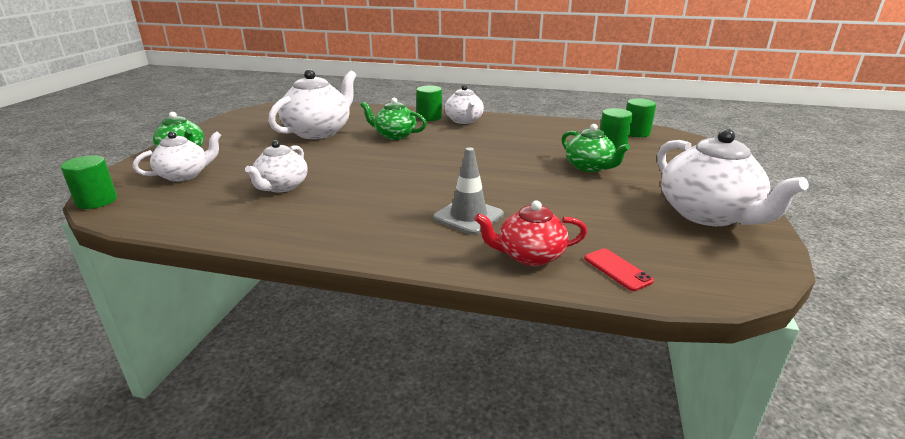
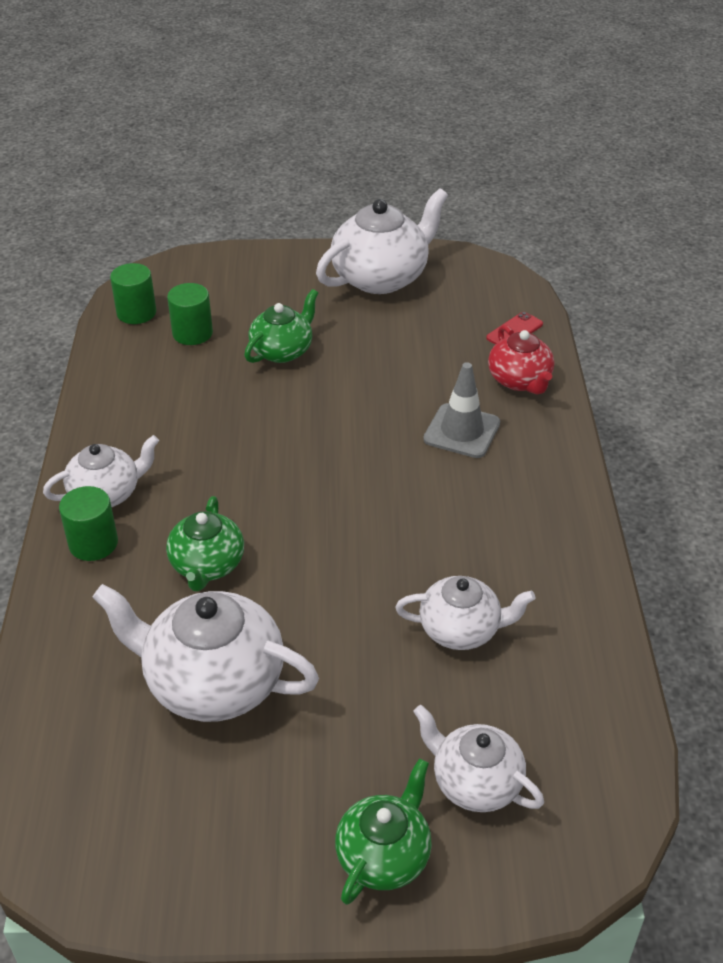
camera: 105 degrees left, 15 degrees up
(97, 201) = (610, 843): green cylinder -> none

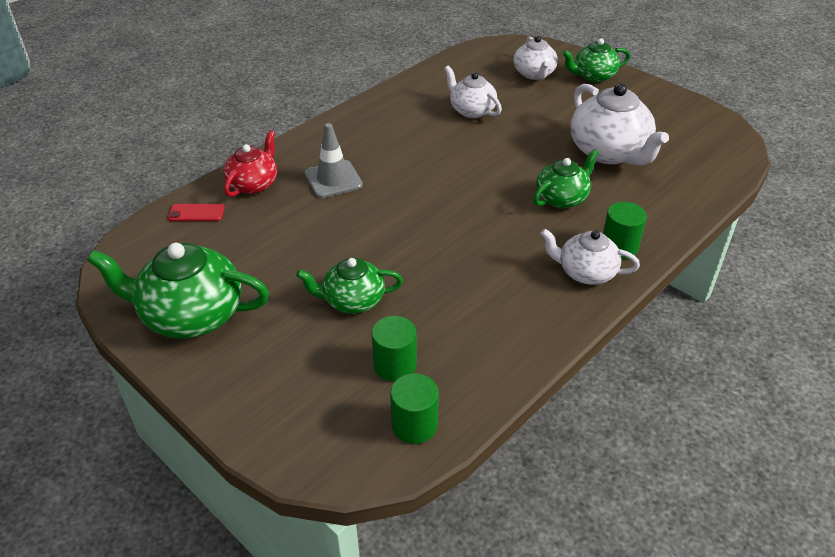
camera: 135 degrees left, 0 degrees up
(381, 277) = (191, 315): white teapot -> green teapot

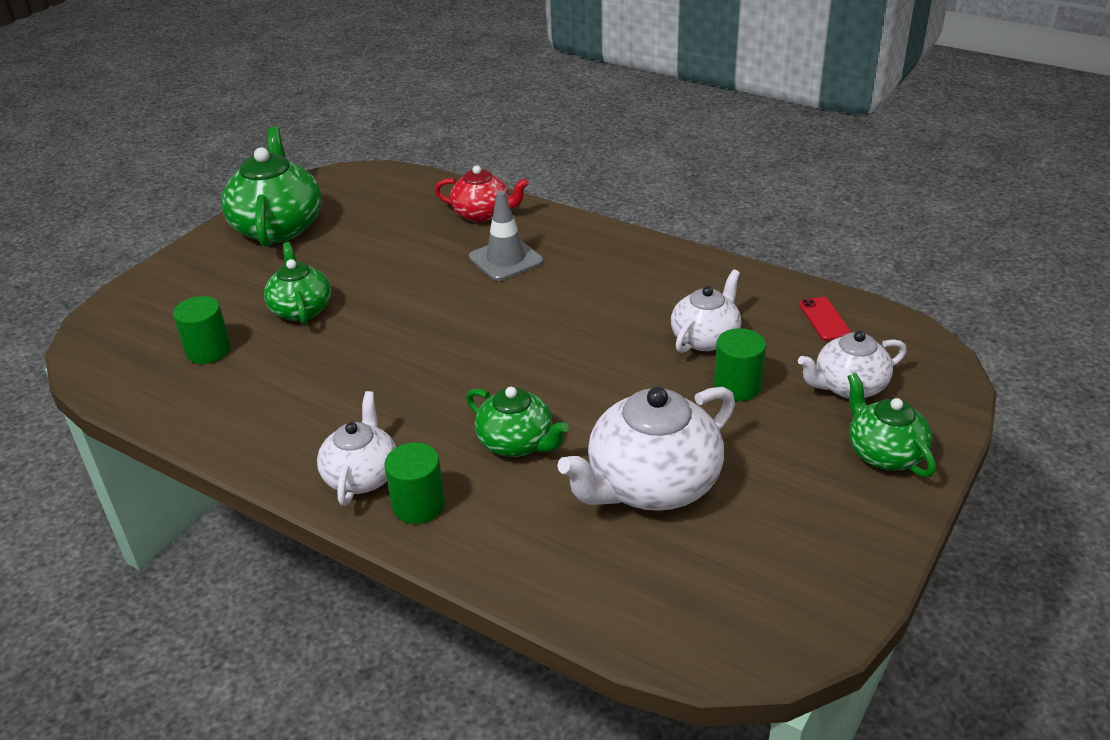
camera: 80 degrees right, 5 degrees down
(196, 213) = (426, 194): red phone -> red phone (824, 319)
(414, 425) = (130, 374): green cylinder -> green cylinder (737, 386)

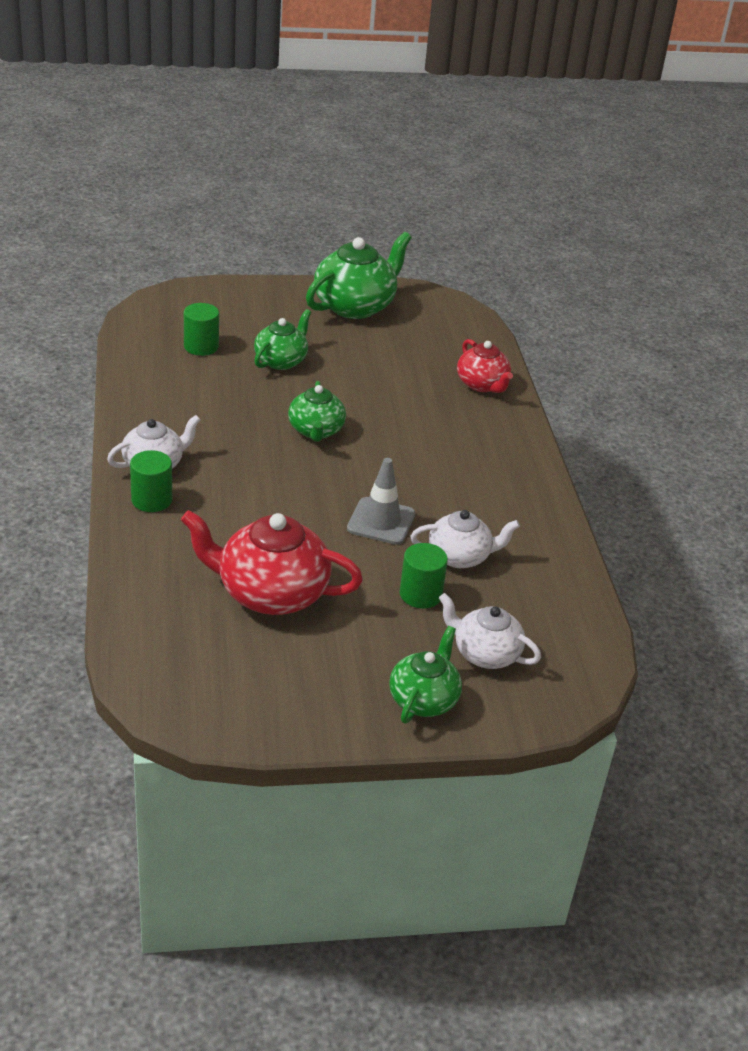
camera: 45 degrees right, 0 degrees up
(506, 259) = (440, 421): grey traffic cone -> grey traffic cone (381, 521)
(517, 443) = (249, 515): green teapot -> green teapot (316, 431)
(651, 485) = (270, 593): white teapot -> red teapot
(824, 319) = (558, 611): red phone -> none

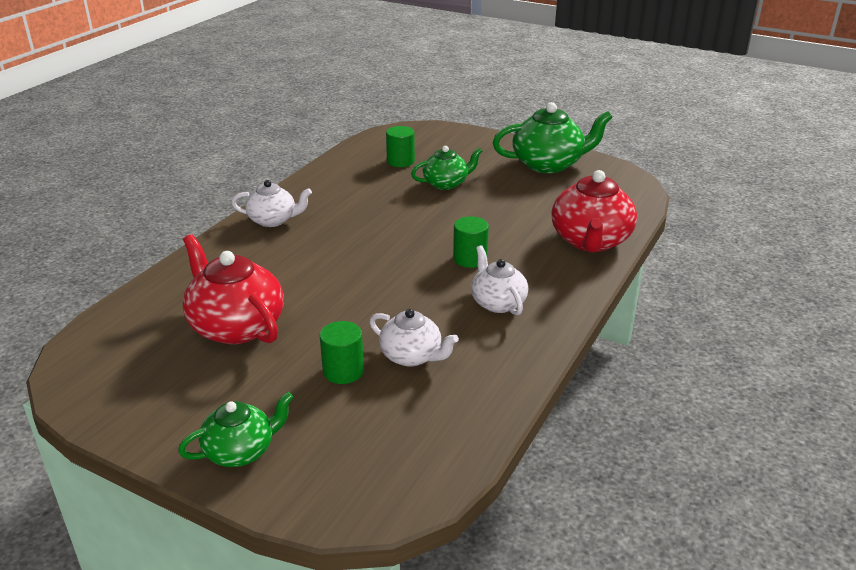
camera: 40 degrees right, 5 degrees down
(151, 500) = (242, 240): green cylinder -> green cylinder (470, 259)
(316, 431) = (413, 233): green teapot -> none
(381, 521) = (381, 308): grey traffic cone -> none
(482, 384) = (590, 241): red teapot -> red teapot, size x1.64
(485, 654) = (336, 438): white teapot -> white teapot (497, 303)

